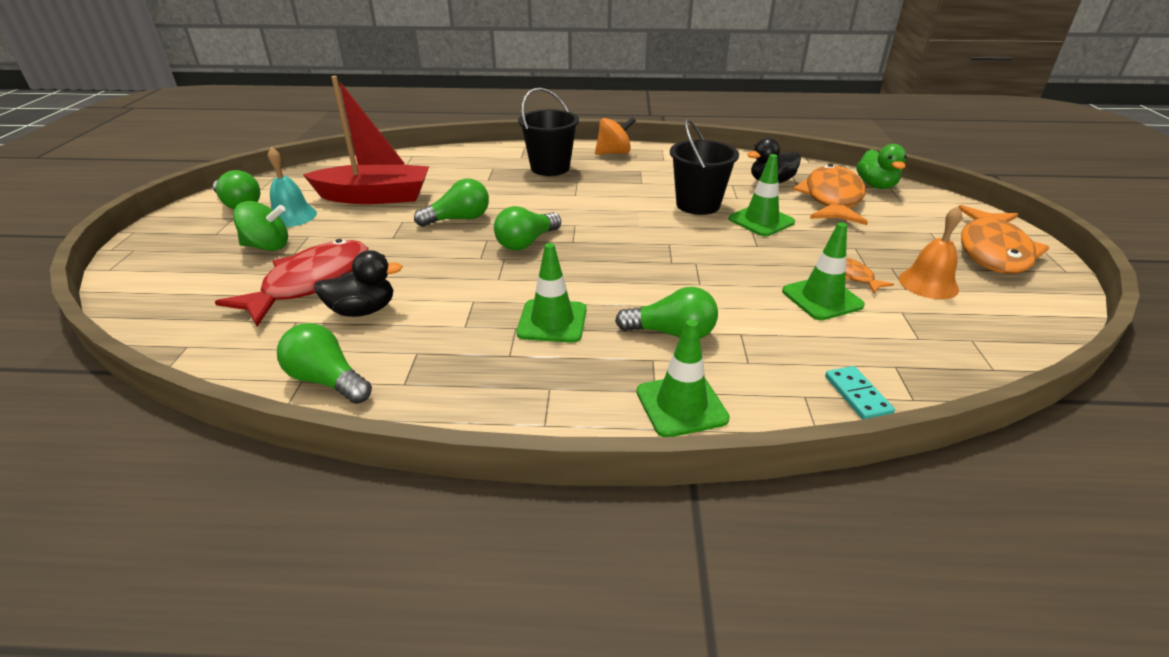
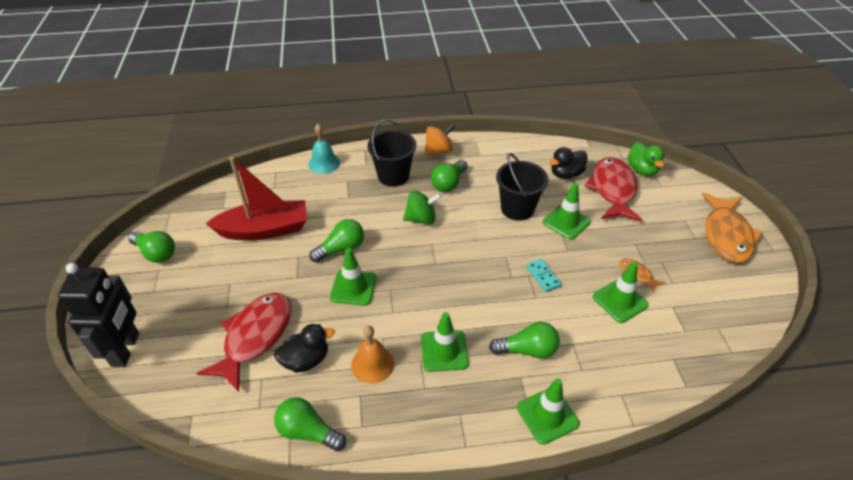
camera: 10 degrees left, 10 degrees up
(150, 278) = (126, 349): none -> black robot
(267, 246) = (203, 301): green spinning top -> green spinning top (421, 218)
(292, 216) = (206, 262): turquoise bell -> turquoise bell (324, 163)
(457, 252) = (353, 287): none -> green traffic cone
(526, 242) = (401, 269): green light bulb -> green light bulb (449, 183)
(831, 199) = (612, 190): orange fish -> red fish
(857, 395) = (653, 389): turquoise domino -> turquoise domino (543, 276)
(928, 283) = (687, 276): orange bell -> orange bell (372, 364)

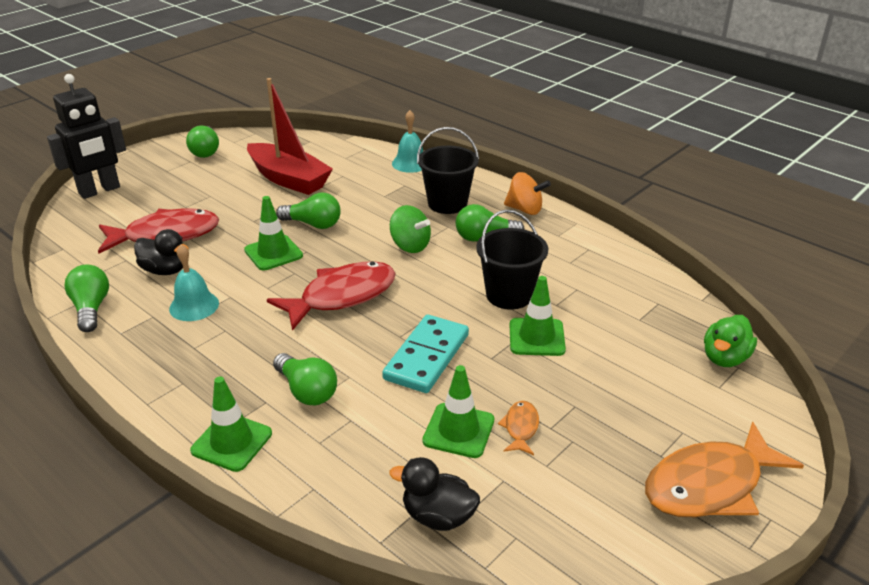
camera: 50 degrees right, 10 degrees down
(372, 364) = (194, 306): orange bell -> turquoise bell
(444, 351) = (250, 338): green traffic cone -> none
(543, 276) = (427, 357): turquoise domino -> turquoise domino, size x1.95
(566, 174) = (619, 303): black duck -> black duck (438, 516)
(612, 190) = (647, 349): red fish -> red fish (342, 296)

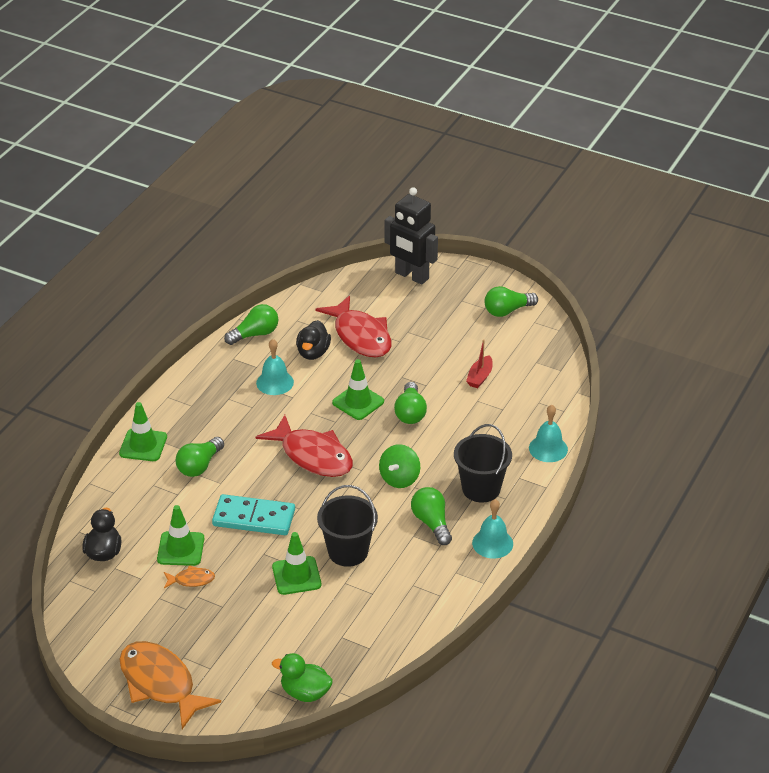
camera: 75 degrees right, 5 degrees up
(289, 179) = (480, 377): red boat -> red boat, size x0.46
(525, 209) = (492, 543): orange spinning top -> turquoise bell

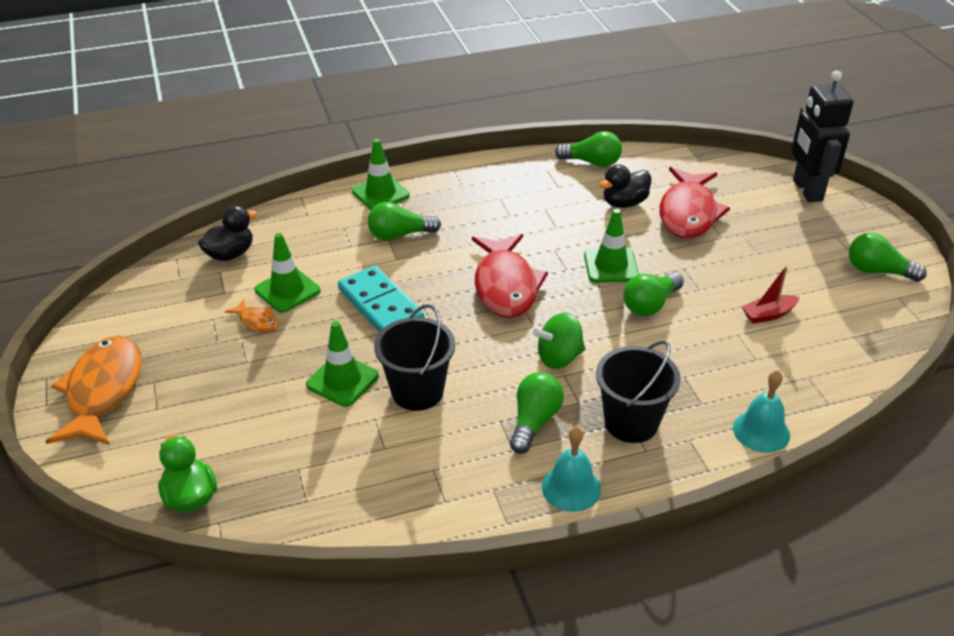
camera: 45 degrees right, 0 degrees up
(275, 382) = (556, 207): turquoise bell -> none

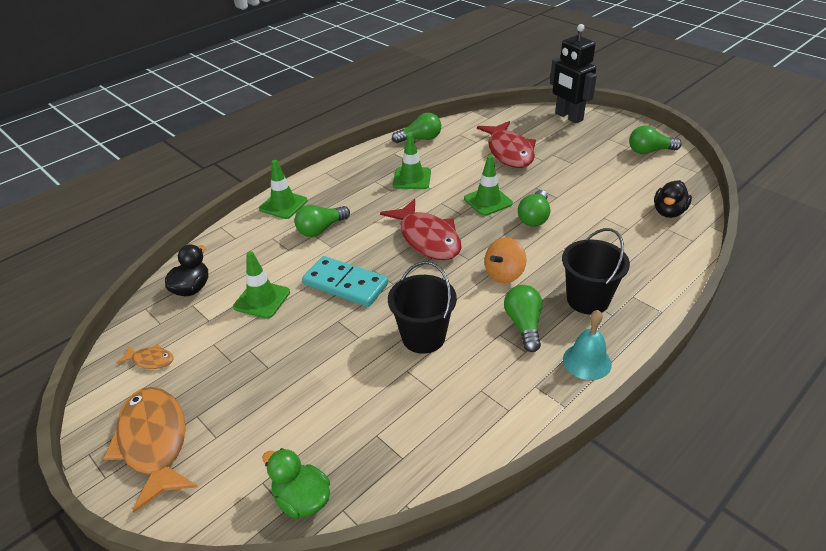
camera: 25 degrees left, 0 degrees up
(257, 321) = (254, 332): orange fish -> orange fish (151, 360)
(342, 380) = (359, 351): green traffic cone -> green traffic cone (412, 178)
(559, 357) = (504, 274): green spinning top -> orange spinning top
(624, 203) = (463, 158): black duck -> black duck (668, 212)
(761, 431) = (670, 273): turquoise bell -> none
(768, 314) = (611, 198): red boat -> none

